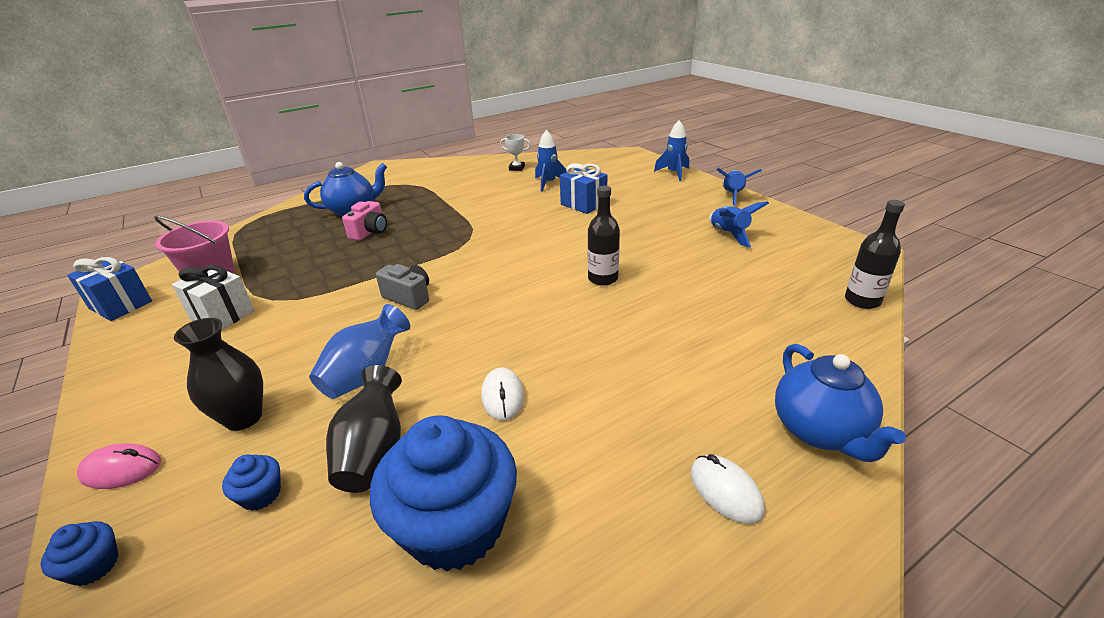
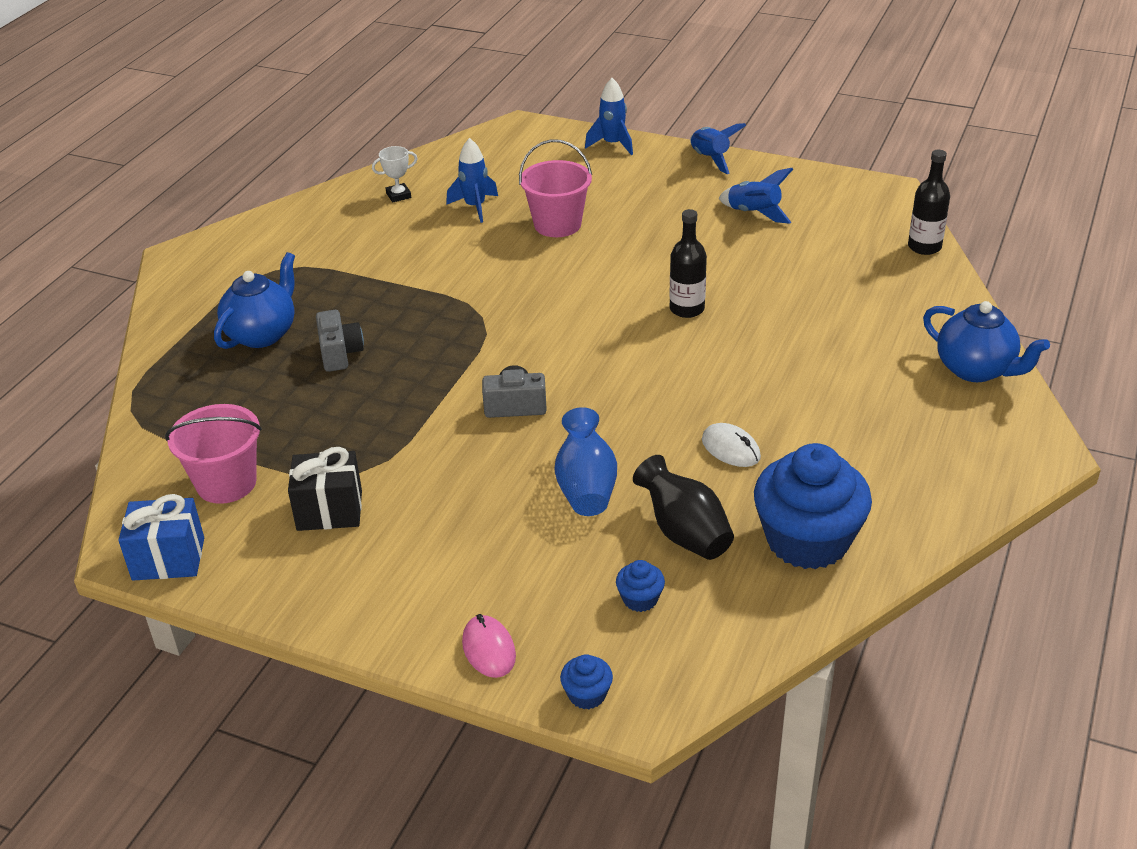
camera: 35 degrees left, 5 degrees up
(121, 469) = (489, 649): pink mouse -> pink mouse turned 75 degrees counterclockwise
(222, 315) = (329, 510): white gift -> black gift
(243, 418) = (530, 568): black vase -> none
(370, 232) = (340, 353): pink camera -> grey camera
(583, 204) = (557, 224): blue gift -> pink bucket
(725, 491) = (952, 435): white mouse -> none

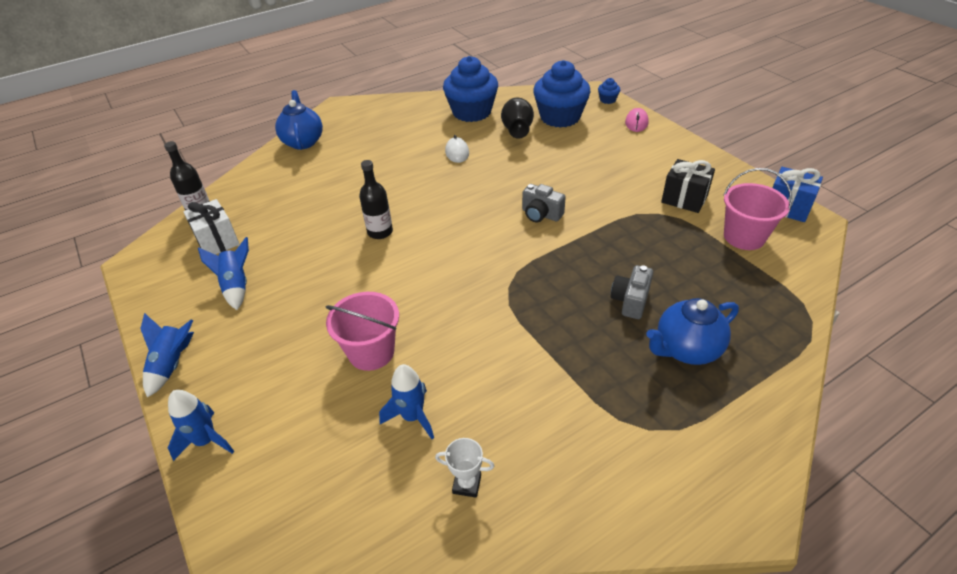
camera: 145 degrees left, 5 degrees up
(586, 487) = (542, 162): blue vase -> none
(640, 599) = (560, 117): blue cupcake -> blue cupcake, size x2.44
(845, 233) = (217, 241): none -> white gift

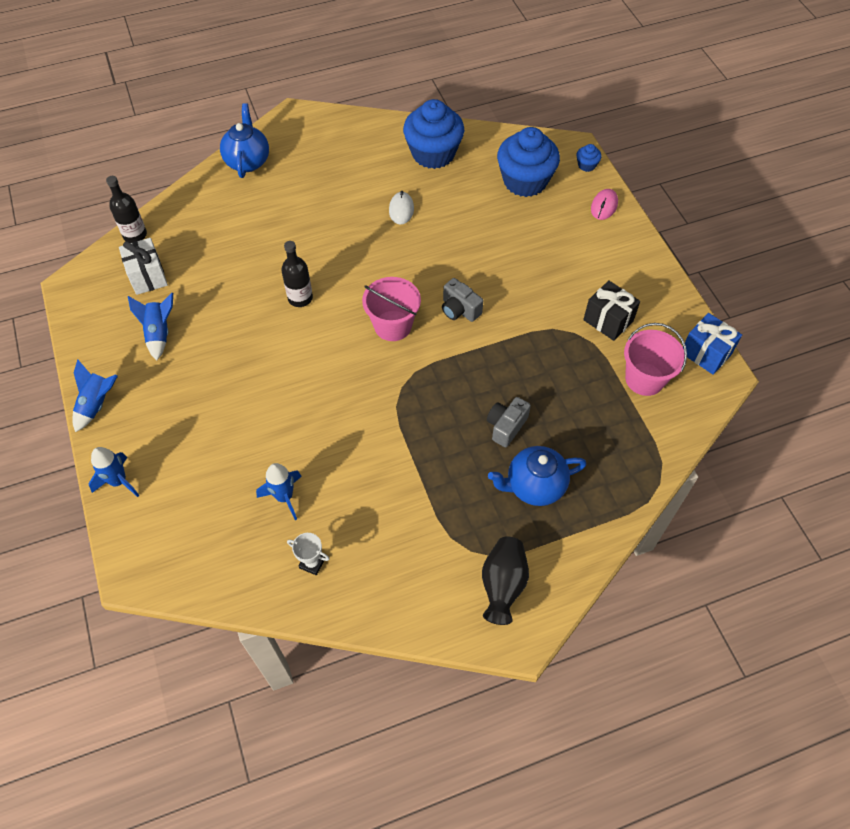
camera: 10 degrees right, 15 degrees up
(371, 352) = (264, 428): pink bucket -> pink bucket (393, 325)
(517, 131) = (473, 191): black vase -> black vase (502, 585)

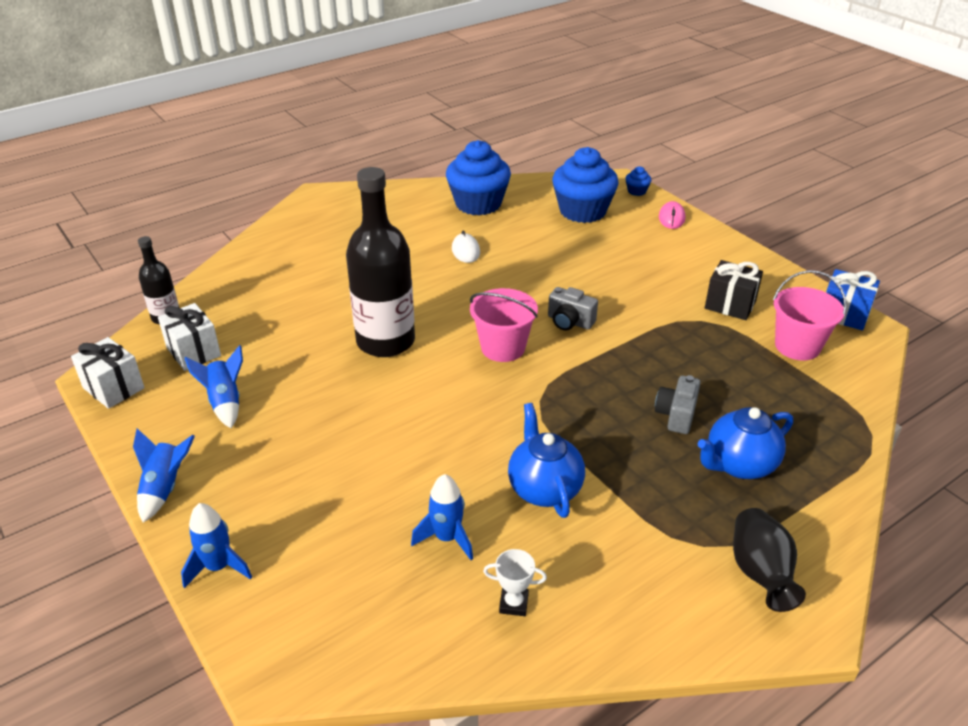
camera: 15 degrees left, 20 degrees down
(80, 300) = (113, 388): none -> white gift
(247, 161) = (279, 237): blue teapot -> blue teapot (544, 488)
(300, 298) = (385, 341): black bottle -> black bottle, size x1.97

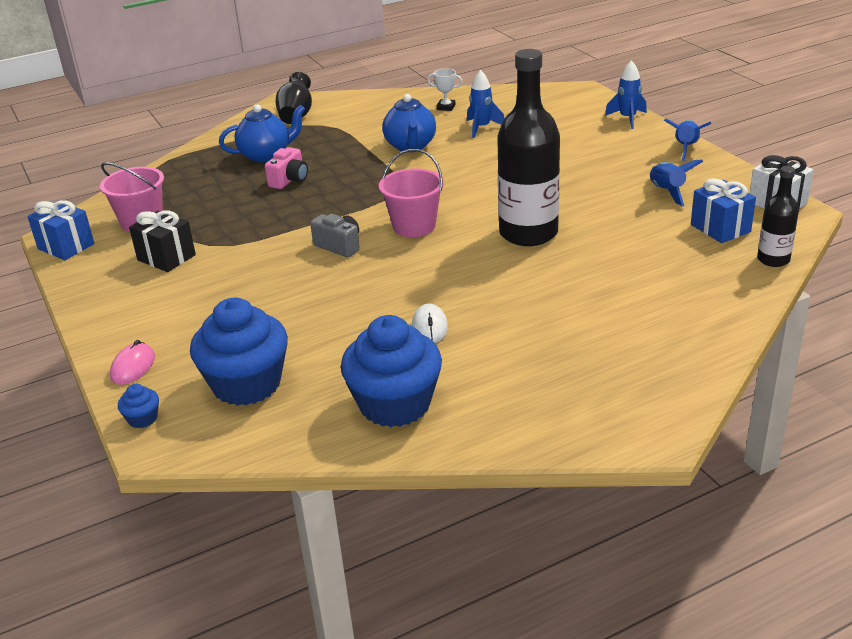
camera: 170 degrees left, 5 degrees down
(193, 352) = (720, 228): white gift -> blue gift
(676, 415) = (289, 180): grey camera -> pink camera

